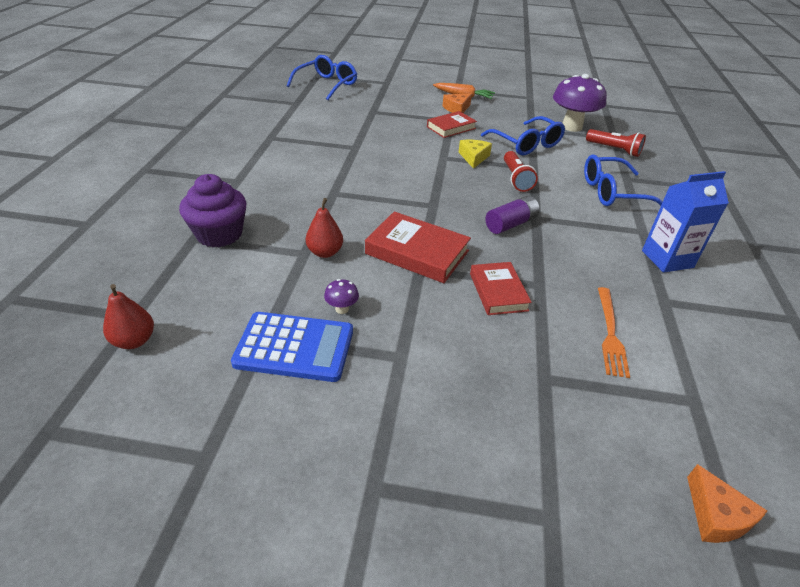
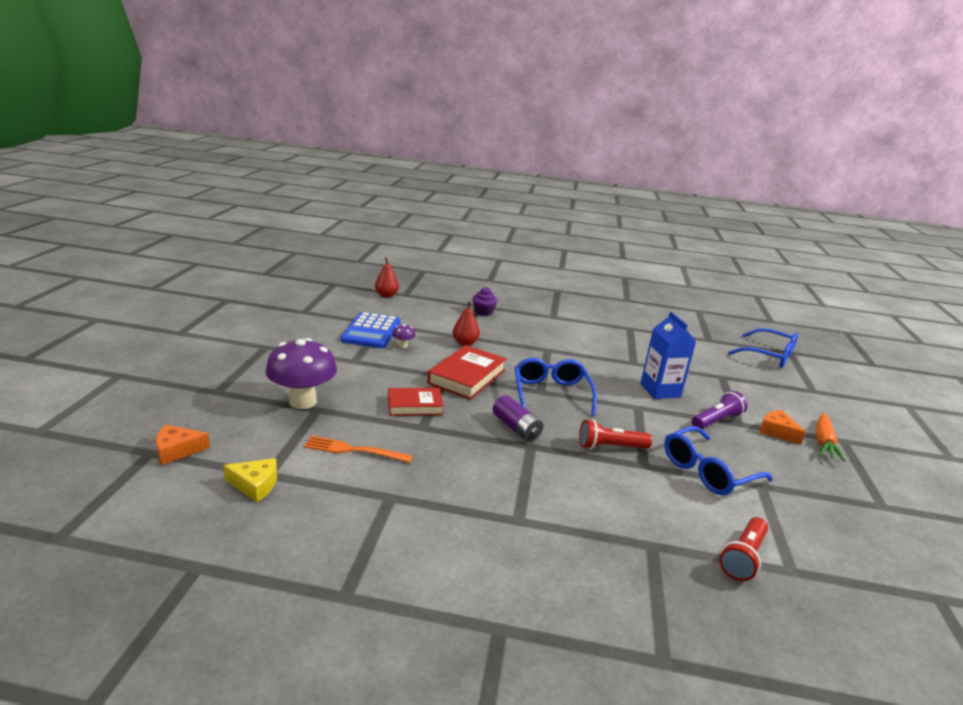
camera: 90 degrees right, 15 degrees down
(219, 234) = (483, 312): purple cupcake -> purple cupcake, size x0.59
(451, 127) = (716, 420): red book -> purple flashlight
(473, 157) = (647, 426): yellow cheese -> yellow cheese (255, 485)
(571, 127) = (798, 528): purple mushroom -> purple mushroom (303, 402)
(612, 192) = (605, 518): blue glasses -> blue glasses (551, 393)
(667, 259) = (462, 523): blue carton -> blue carton (660, 390)

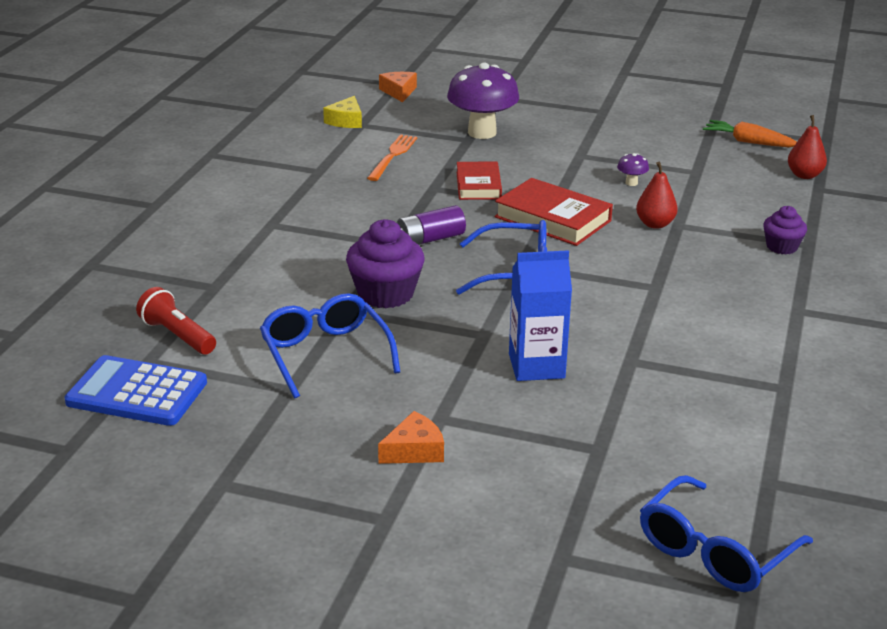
camera: 100 degrees right, 5 degrees up
(371, 331) = (668, 164): blue calculator -> blue calculator (137, 393)
(610, 447) = (385, 294): red flashlight -> purple cupcake
(716, 420) = (447, 397): purple flashlight -> none
(823, 442) = (382, 492): orange carrot -> orange carrot (748, 142)

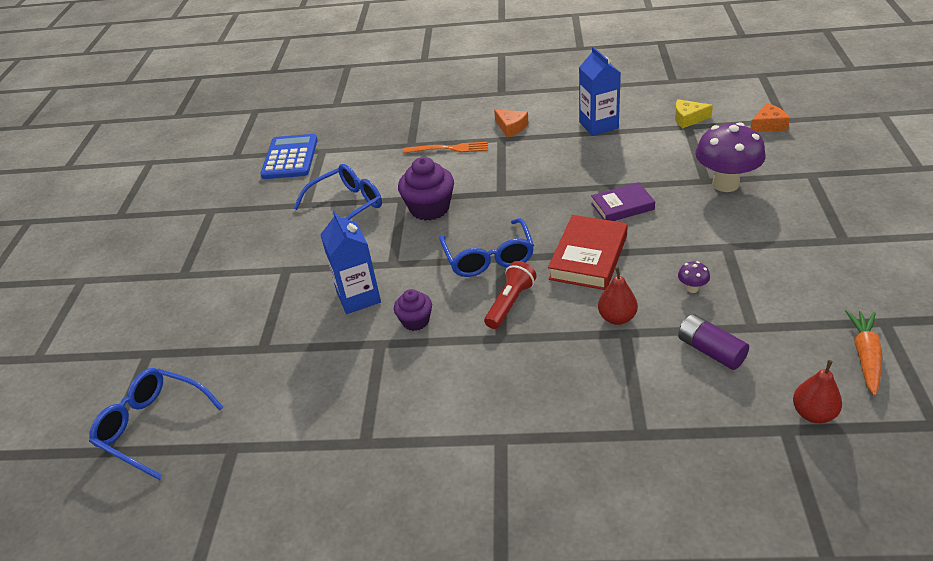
camera: 80 degrees right, 10 degrees up
(177, 336) = (351, 150): red flashlight -> red flashlight (510, 303)
(306, 165) = (598, 125): none -> blue carton
(393, 156) = (643, 155): orange fork -> orange fork (449, 149)
(414, 450) = (250, 268): orange cheese -> orange cheese (511, 127)
(430, 239) = (517, 206): purple battery -> purple battery (711, 351)
(478, 185) = (622, 206): red book -> purple book
(781, 247) = (623, 413): purple cupcake -> purple cupcake (415, 321)

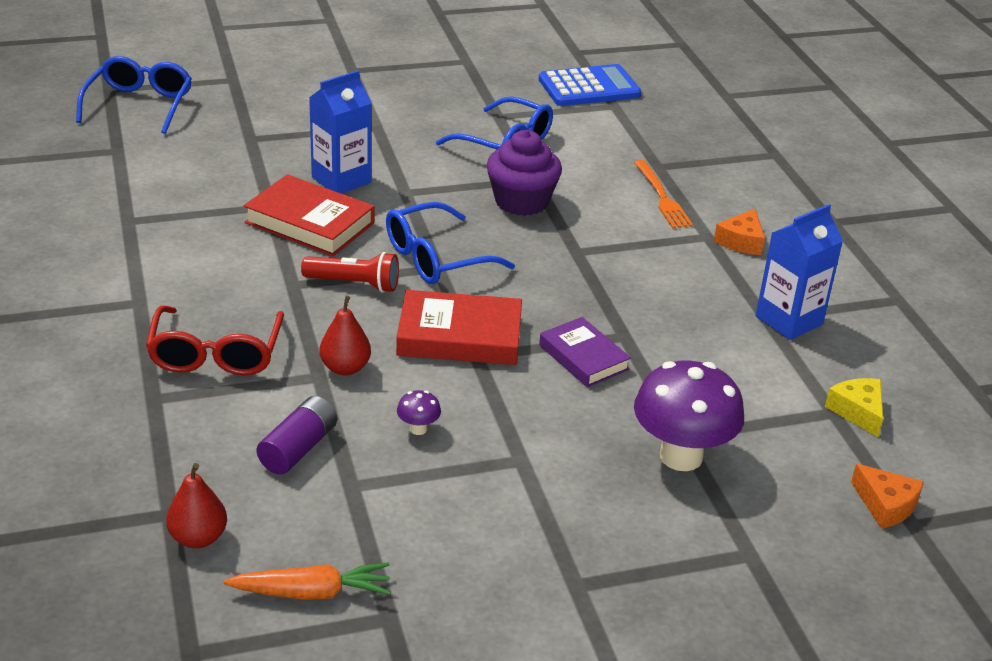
camera: 65 degrees right, 5 degrees down
(415, 321) = (310, 223): purple cupcake -> red book
(587, 391) = (216, 354): none -> red glasses

